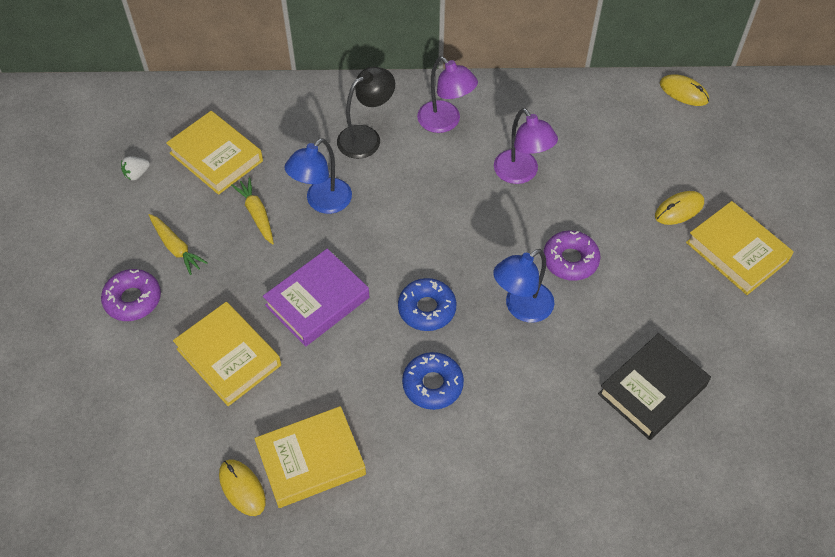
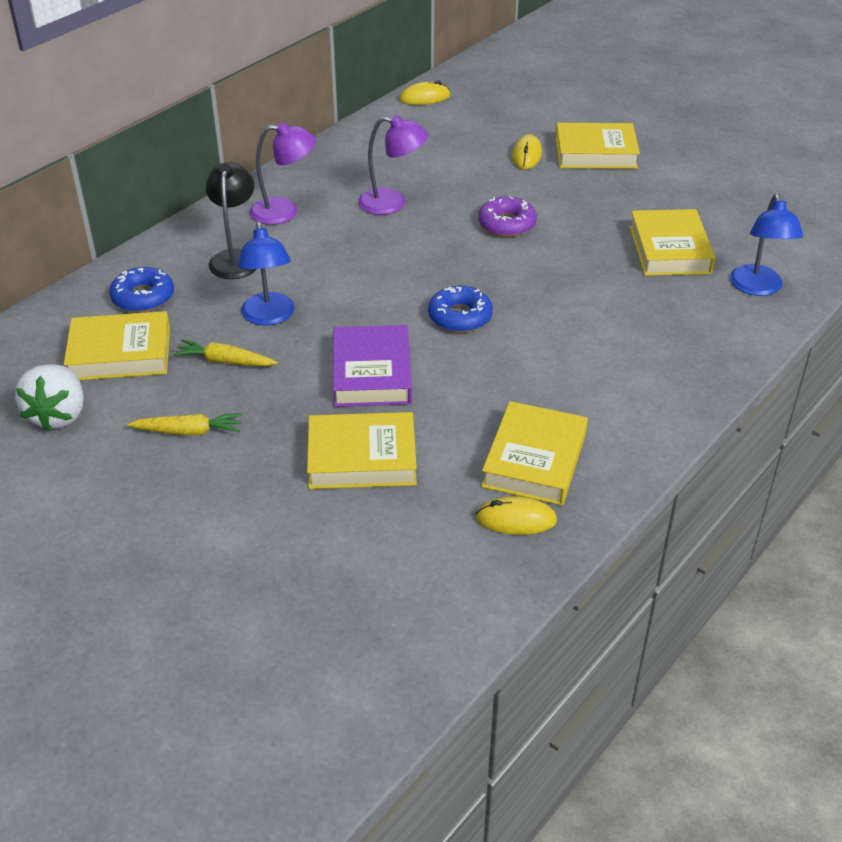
camera: 50 degrees left, 15 degrees down
(133, 299) = (209, 491): purple donut -> none
(137, 174) = (58, 415): white strawberry -> white strawberry, size x2.05
(432, 384) = (538, 352): blue donut -> blue donut (143, 297)
(521, 308) = (521, 270): blue lamp -> blue lamp (757, 288)
(652, 390) = (669, 249): black book -> yellow book

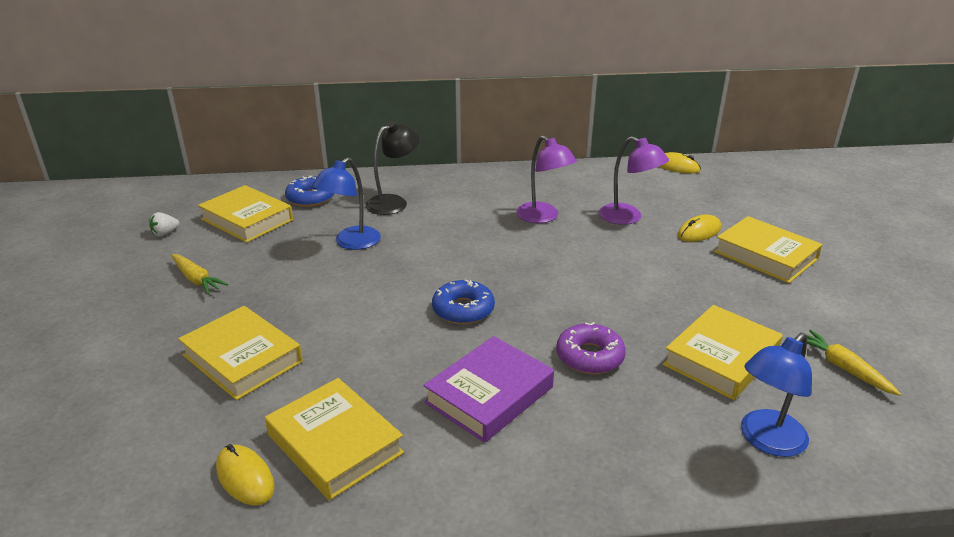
camera: 45 degrees right, 10 degrees down
(58, 415) = (165, 233): white strawberry -> white strawberry, size x0.49
(225, 361) = (284, 253): yellow carrot -> yellow carrot (843, 368)
(284, 211) = (467, 191): purple lamp -> purple lamp (628, 218)
(372, 373) = (345, 310): purple book -> purple book (489, 395)
(507, 224) = (604, 268): purple donut -> purple donut (589, 356)
(534, 460) = (335, 444): yellow book -> yellow book turned 75 degrees clockwise

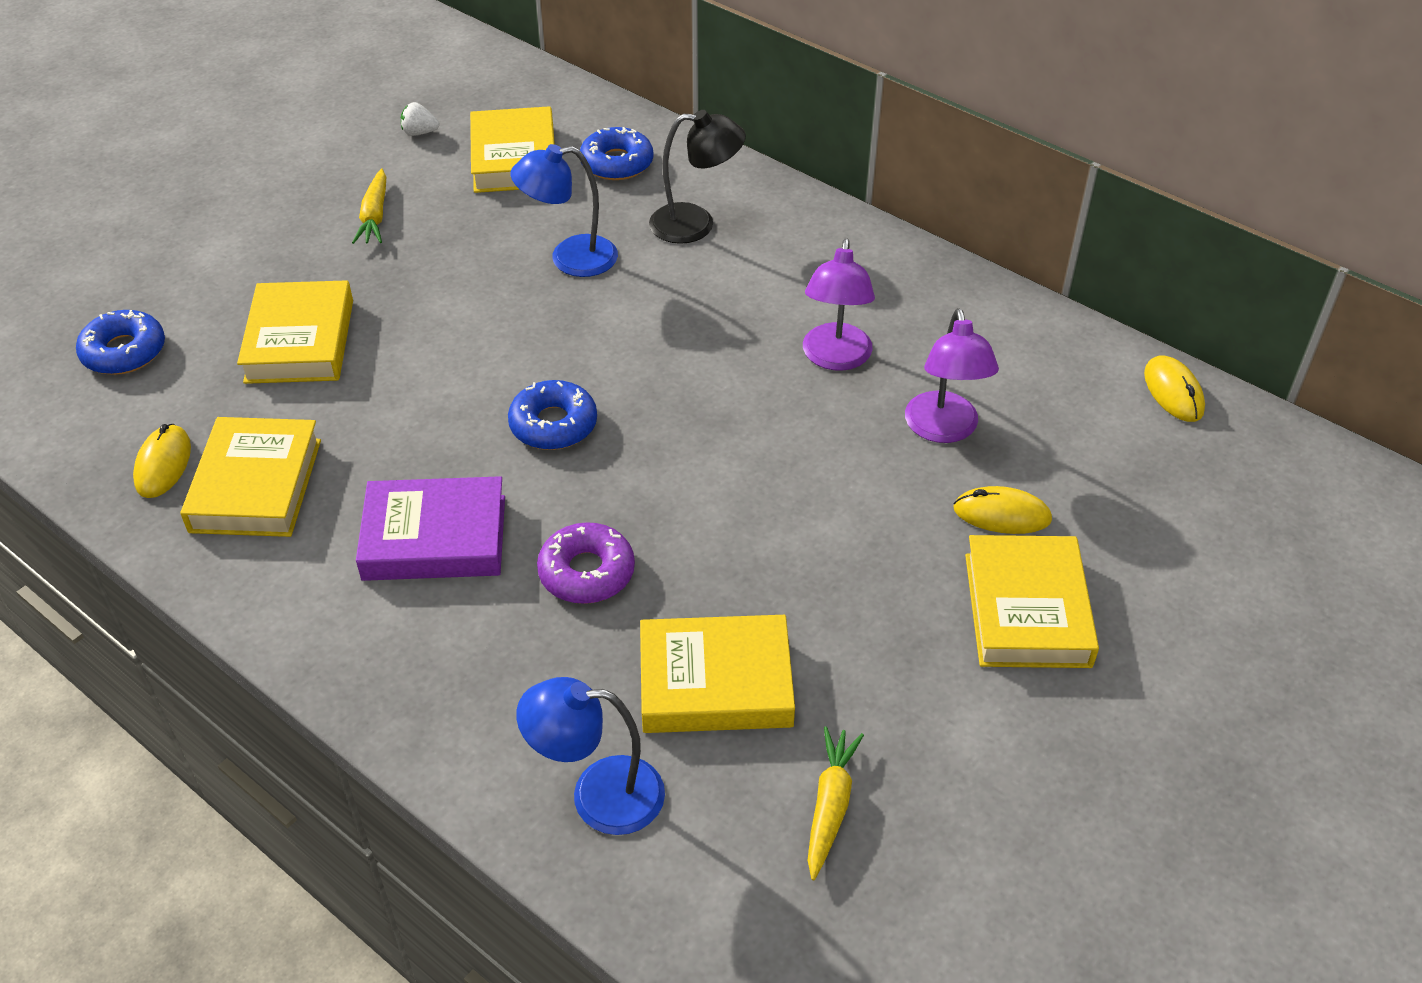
camera: 45 degrees right, 15 degrees up
(106, 438) = (124, 352): none -> blue donut

